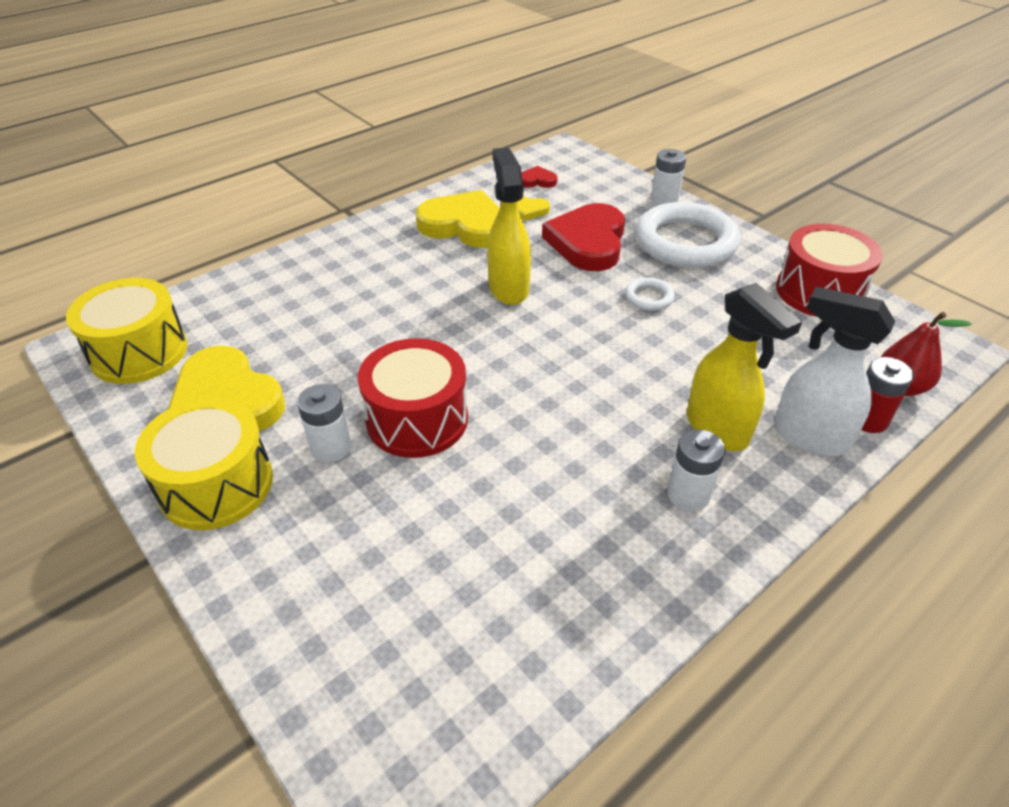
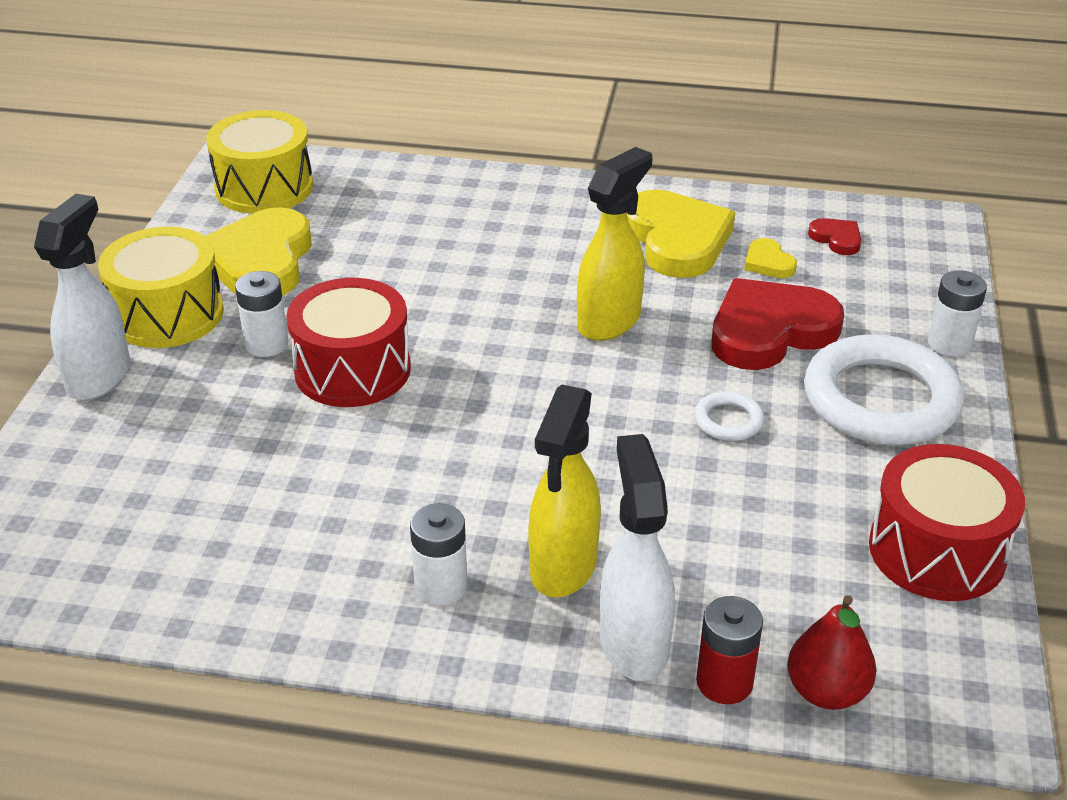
camera: 50 degrees right, 5 degrees down
(240, 569) = (99, 377): none -> white spray bottle

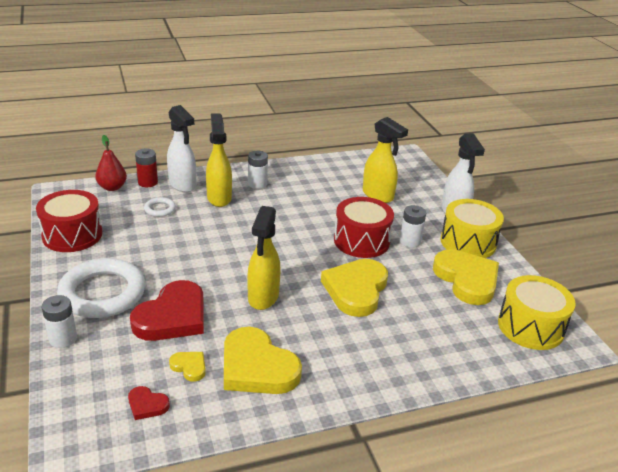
camera: 150 degrees right, 5 degrees down
(197, 463) = (378, 195): none -> yellow spray bottle
(452, 293) = (356, 290): none -> yellow heart
(728, 421) = (178, 263): white ring -> white ring (160, 209)

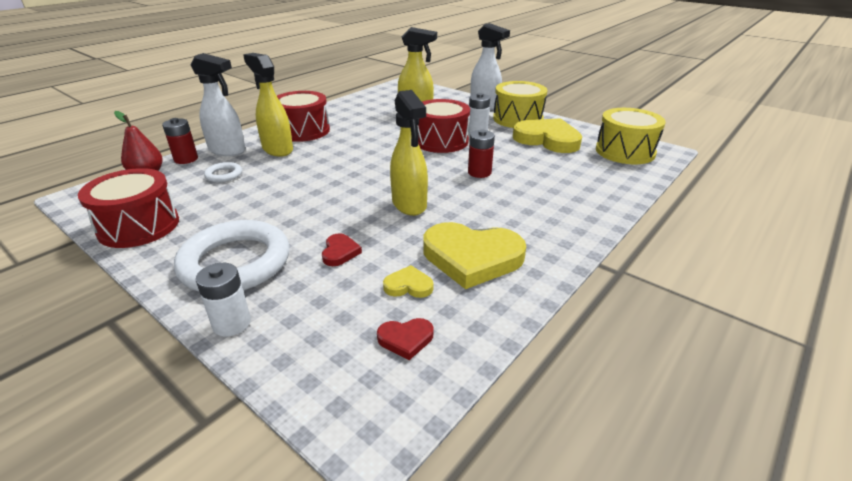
camera: 30 degrees left, 0 degrees up
(172, 317) = (340, 252): red heart -> red heart, size x0.45
(257, 184) = (303, 131): white battery -> red drum
(356, 290) = (479, 172): yellow heart -> red battery

